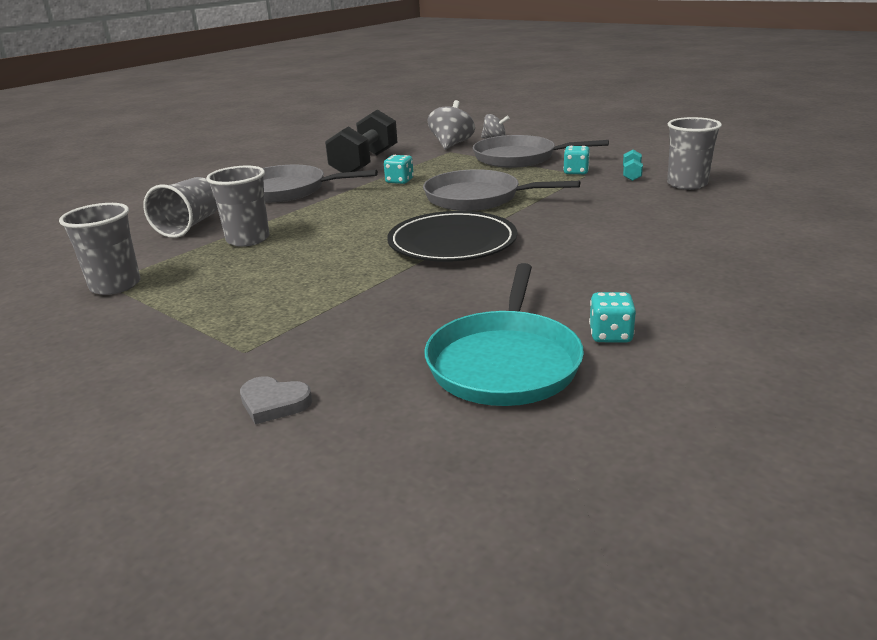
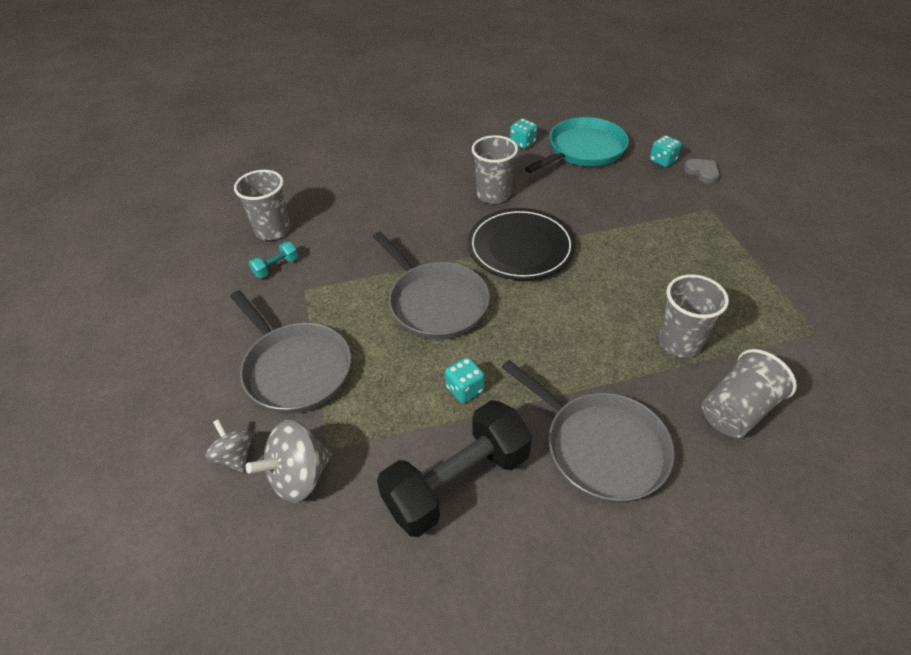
camera: 145 degrees left, 20 degrees up
(115, 285) = (806, 322): grey cup -> grey cup (493, 194)
(576, 172) = (302, 300): turquoise dice -> turquoise dice (662, 161)

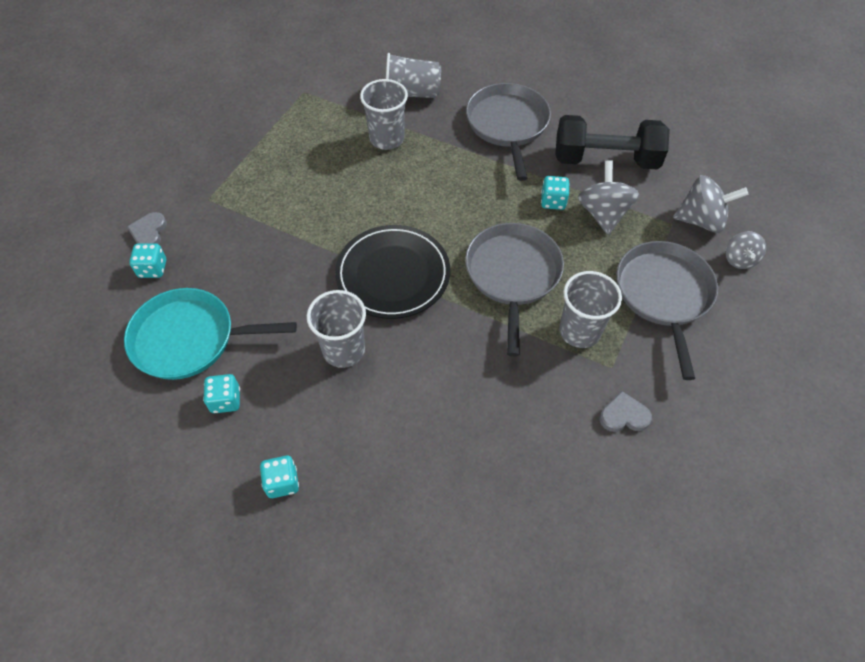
camera: 140 degrees left, 10 degrees up
(273, 230) = (599, 476): grey cup -> grey cup (579, 331)
(276, 267) = (623, 415): turquoise dumbbell -> grey heart
(406, 410) = (603, 214): none -> grey spinning top
(448, 137) = (282, 482): none -> turquoise dice

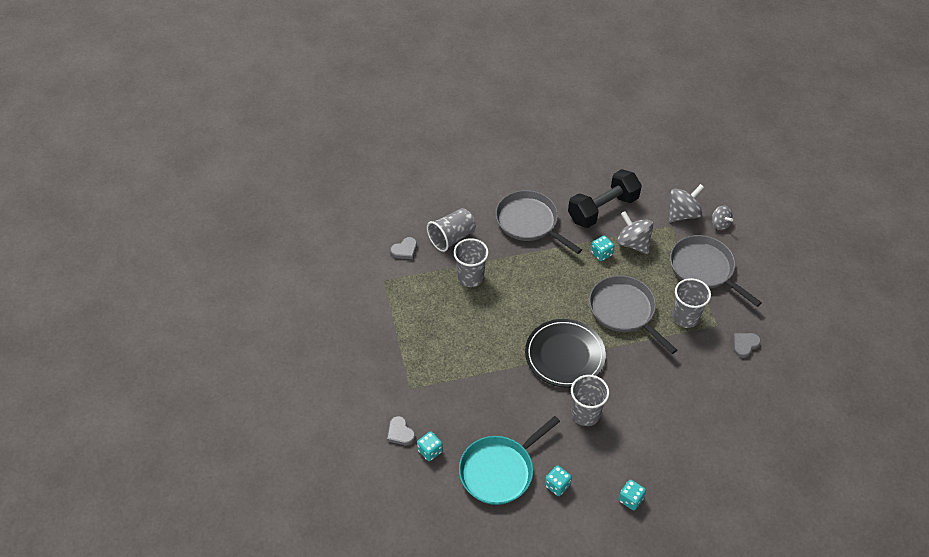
camera: 40 degrees left, 5 degrees down
(354, 78) = (405, 250): none -> grey heart

